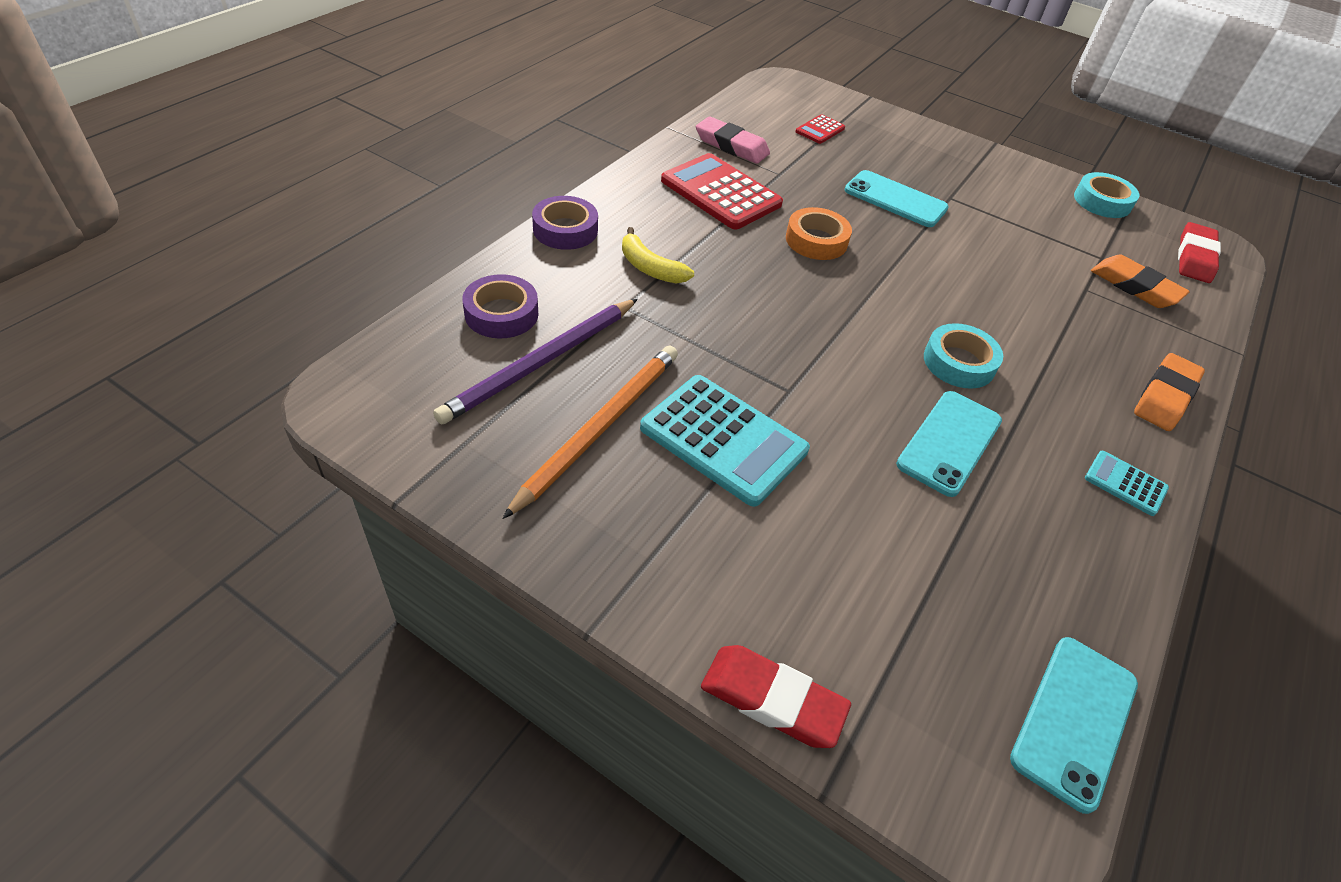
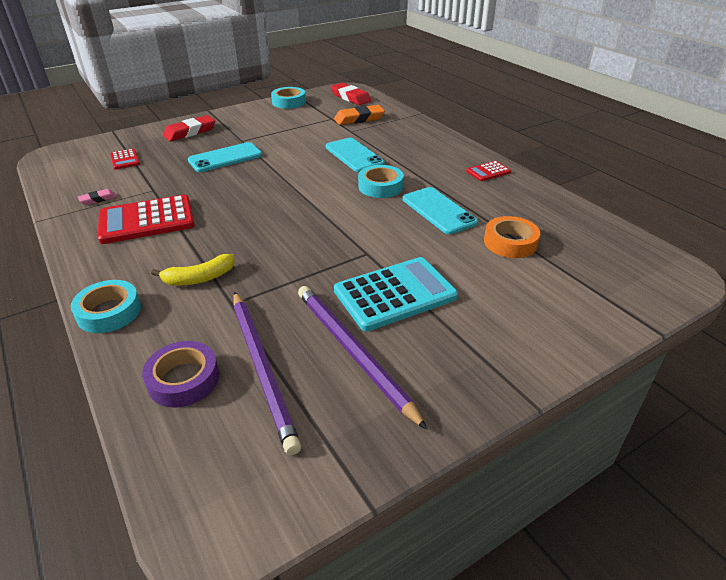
camera: 60 degrees left, 10 degrees down
(565, 230) = (109, 312): purple tape -> turquoise tape
(599, 428) = (353, 352): orange pencil -> purple pencil
(731, 146) = (98, 199): pink eraser -> pink eraser, size x0.54
(772, 700) = (602, 335): red eraser -> red eraser (190, 132)
(816, 240) = (237, 198): orange tape -> orange tape (510, 242)
(1074, 720) = (623, 238): turquoise phone -> turquoise phone (354, 155)
(1125, 483) = (488, 172): turquoise calculator -> red calculator
(1165, 397) = (438, 141): orange eraser -> none

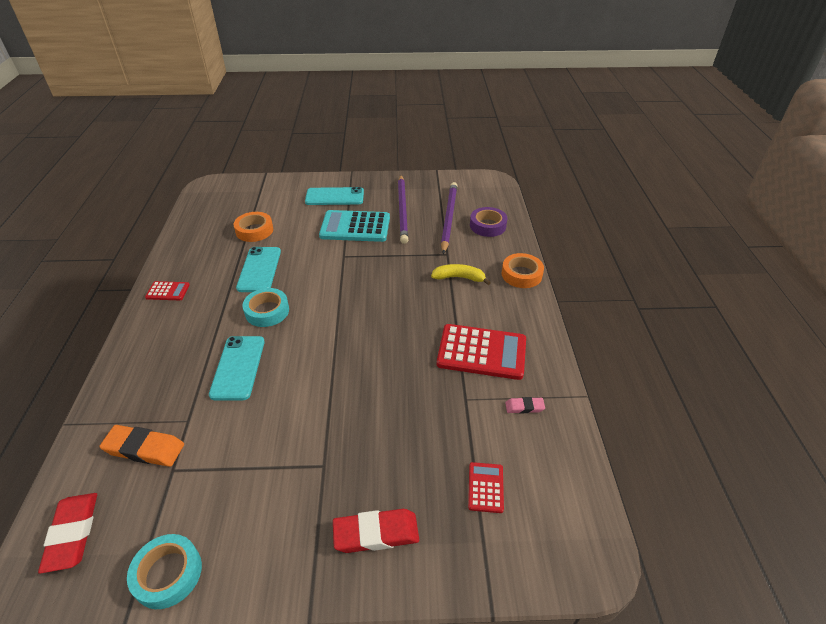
camera: 150 degrees left, 5 degrees up
(109, 312) = (521, 274): turquoise tape -> orange tape
(225, 158) = (366, 429): turquoise phone -> turquoise phone (334, 197)

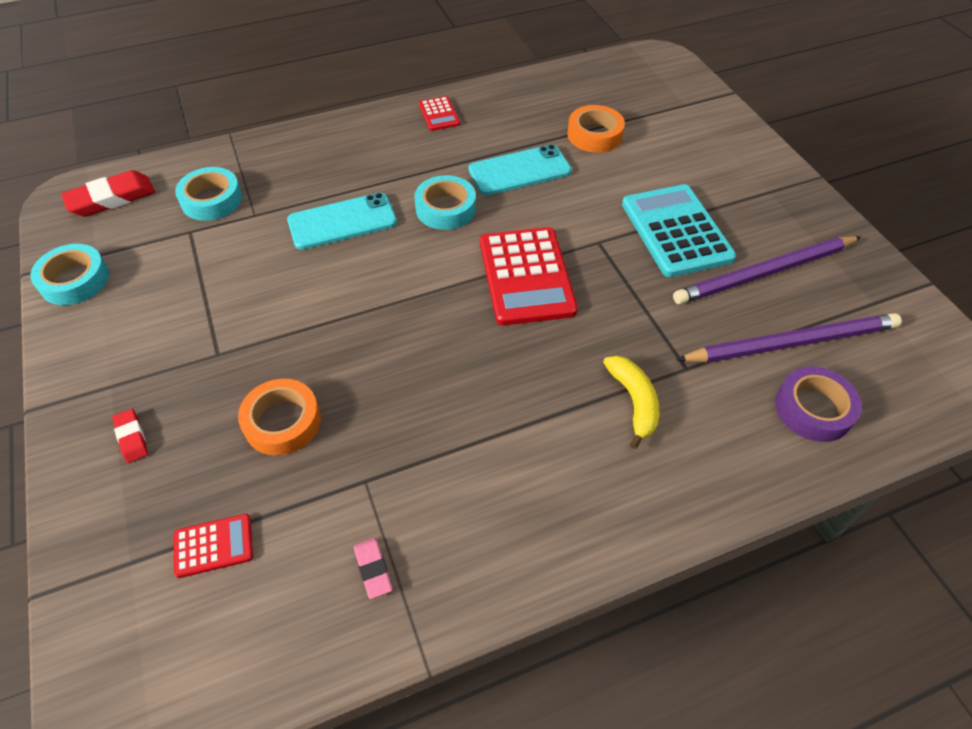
camera: 70 degrees right, 10 degrees up
(144, 449) = (211, 200): orange eraser -> turquoise tape
(334, 197) = (734, 182): turquoise phone -> none
(376, 533) = (132, 437): red eraser -> red eraser, size x0.54
(481, 352) = (470, 479): red calculator -> red calculator (526, 276)
(521, 274) = (700, 499): orange tape -> orange tape (282, 422)

